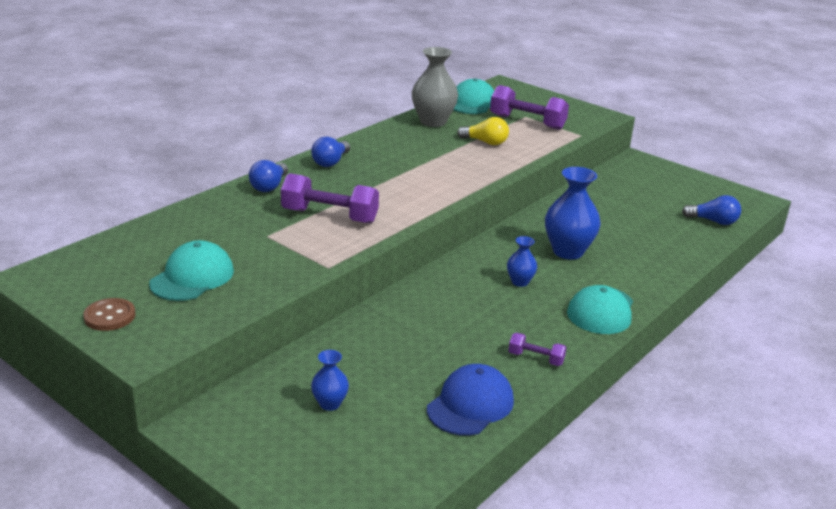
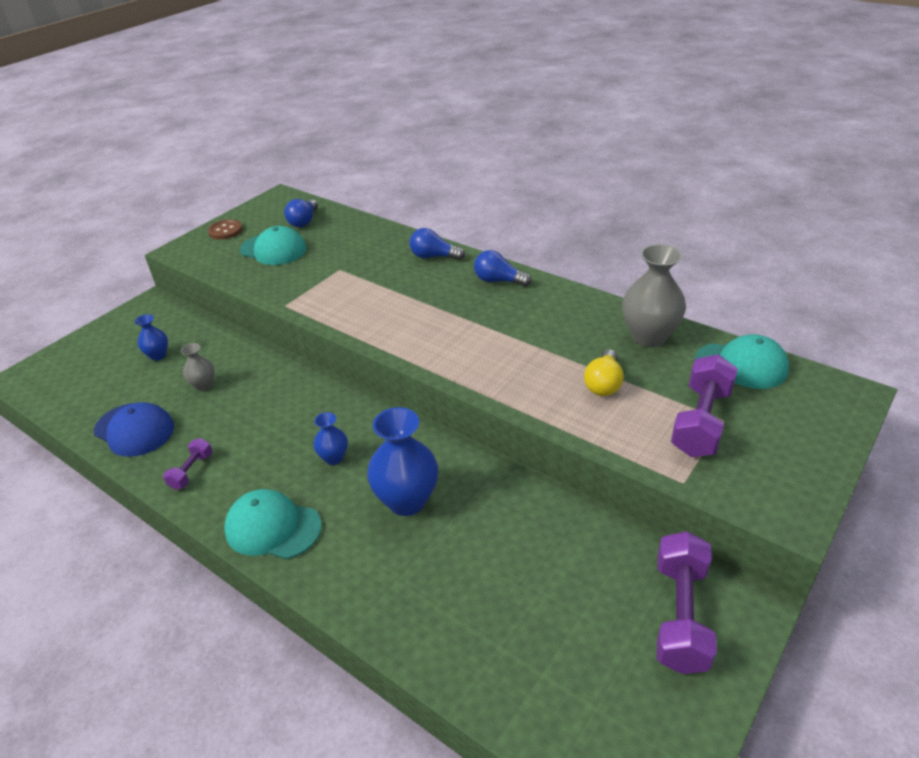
camera: 90 degrees right, 10 degrees up
(330, 216) = (379, 295): purple dumbbell -> purple dumbbell (680, 615)
(400, 362) = (203, 385): none -> grey vase
(713, 221) = (535, 698): blue light bulb -> blue light bulb (304, 221)

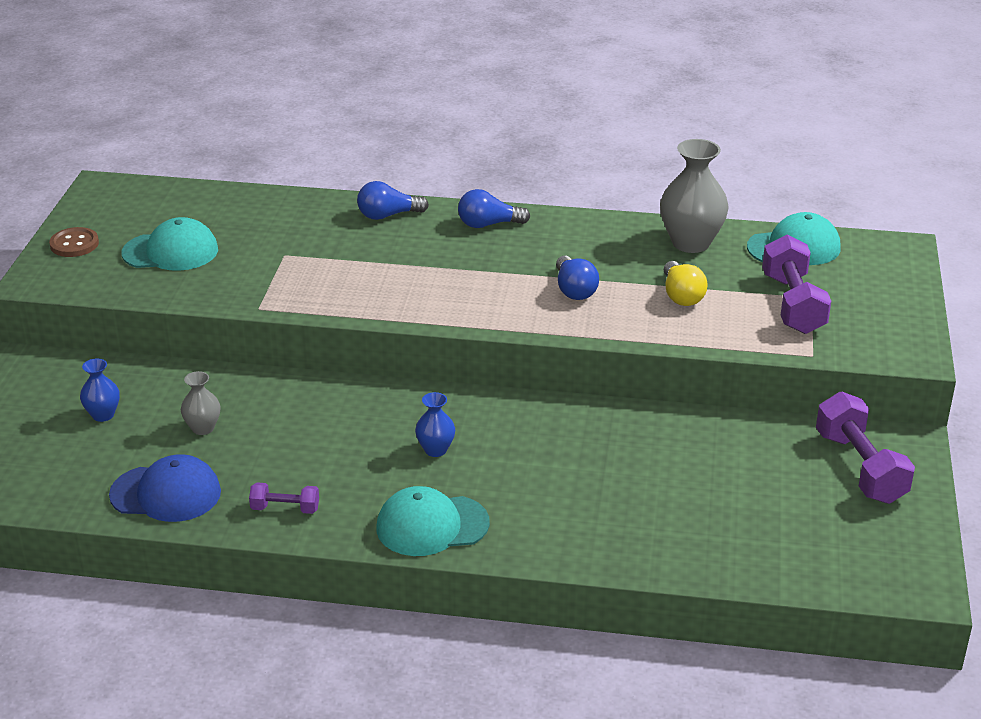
camera: 30 degrees left, 5 degrees down
(191, 471) = (285, 509): purple dumbbell -> purple dumbbell turned 75 degrees counterclockwise
(304, 221) = (174, 210): blue light bulb -> blue light bulb (574, 290)
(407, 501) = (548, 462): blue vase -> none

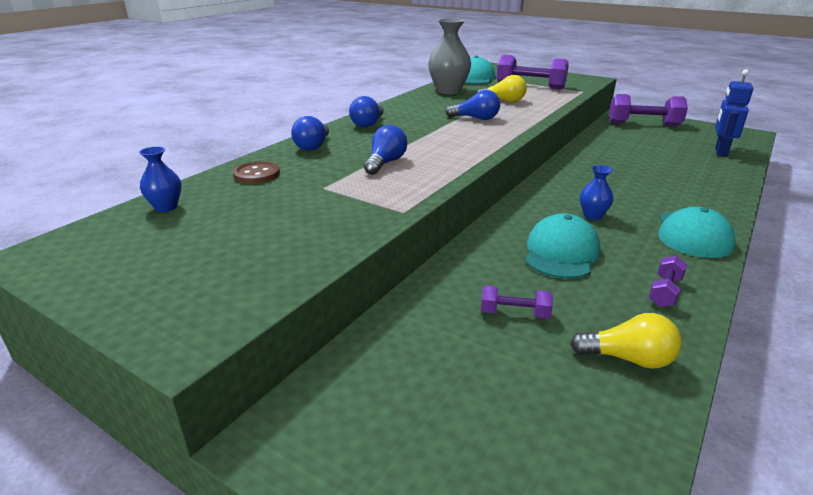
camera: 65 degrees left, 5 degrees down
(74, 244) = (137, 294): brown button -> brown button (256, 174)
(103, 415) = (451, 379): blue vase -> blue vase (166, 207)
(166, 493) = (628, 359): blue cap -> yellow light bulb
(171, 251) = (244, 236): turquoise cap -> turquoise cap (561, 252)
(203, 428) = (514, 313): grey vase -> purple dumbbell
(370, 269) = (385, 163): none -> blue light bulb
(778, 552) = (720, 151): none -> blue robot

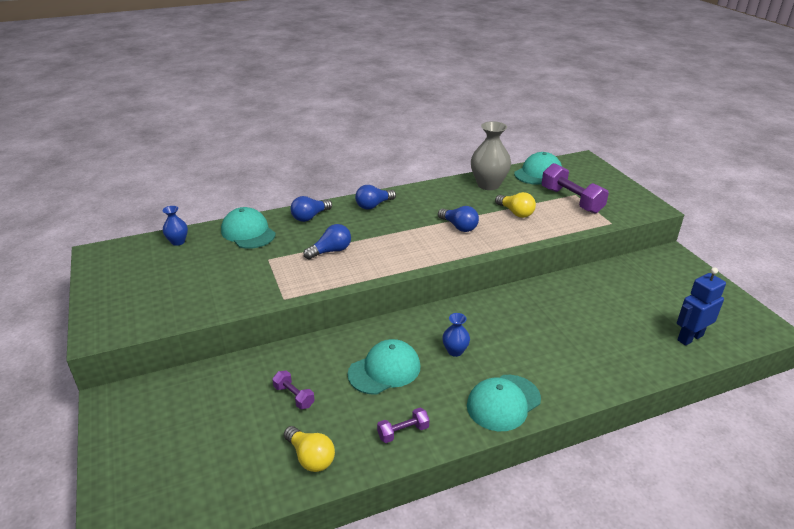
camera: 35 degrees right, 5 degrees up
(256, 174) = (248, 232): brown button -> turquoise cap
(644, 124) = (669, 276): purple dumbbell -> none

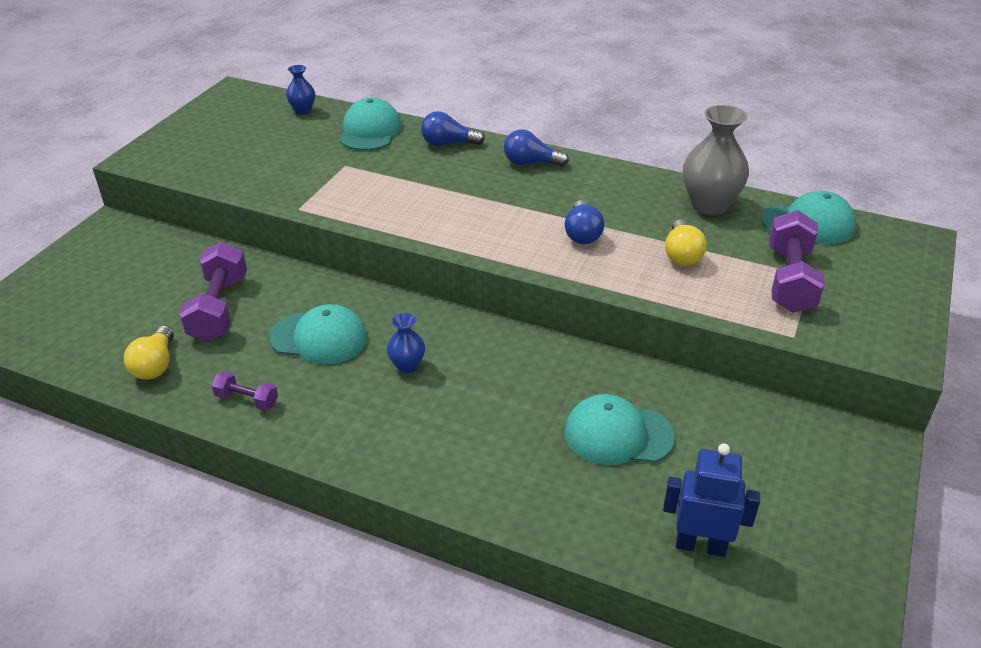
camera: 45 degrees right, 5 degrees up
(294, 396) = (219, 309): purple dumbbell -> purple dumbbell, size x1.95
(331, 251) = (409, 188): blue light bulb -> none
(503, 402) = (368, 443): turquoise cap -> turquoise cap (618, 434)

